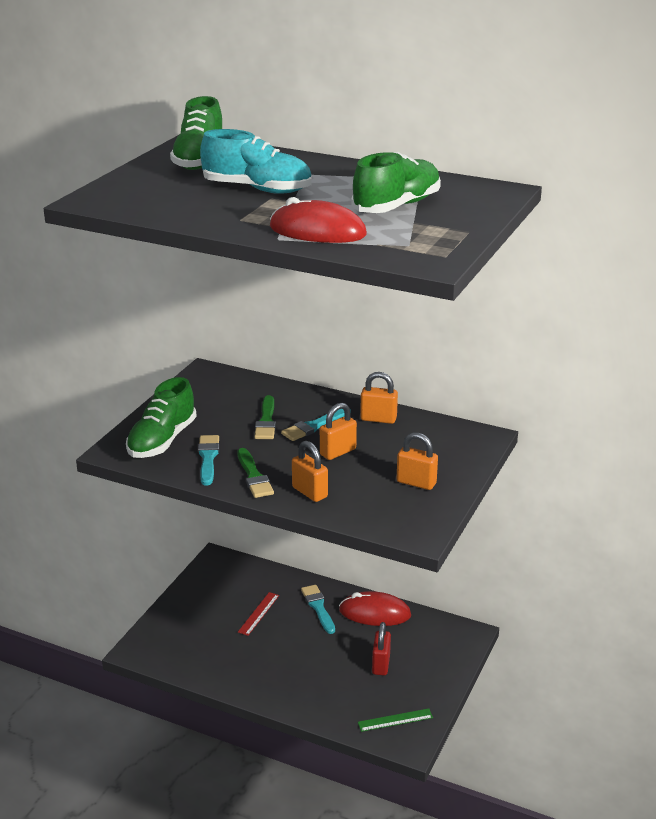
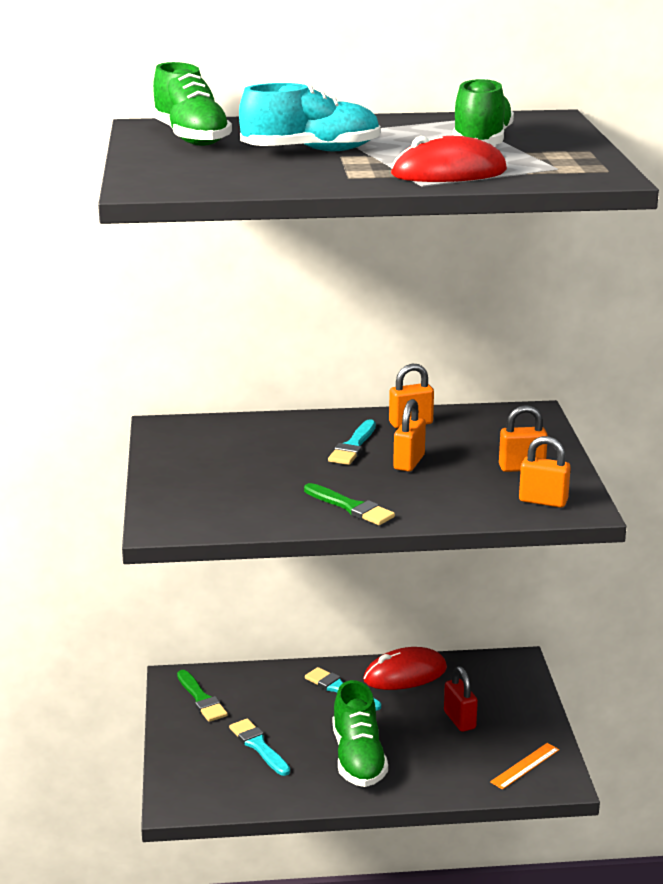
camera: 30 degrees left, 5 degrees down
(162, 441) = (202, 502): green shoe -> green shoe (358, 758)
(208, 458) = (278, 504): turquoise brush -> turquoise brush (258, 746)
(258, 613) = (280, 717): red ruler -> none
(266, 421) = (295, 455): green brush -> green brush (201, 699)
(309, 492) = (428, 505): orange padlock -> orange padlock (543, 501)
(395, 720) = (525, 766): green ruler -> orange ruler

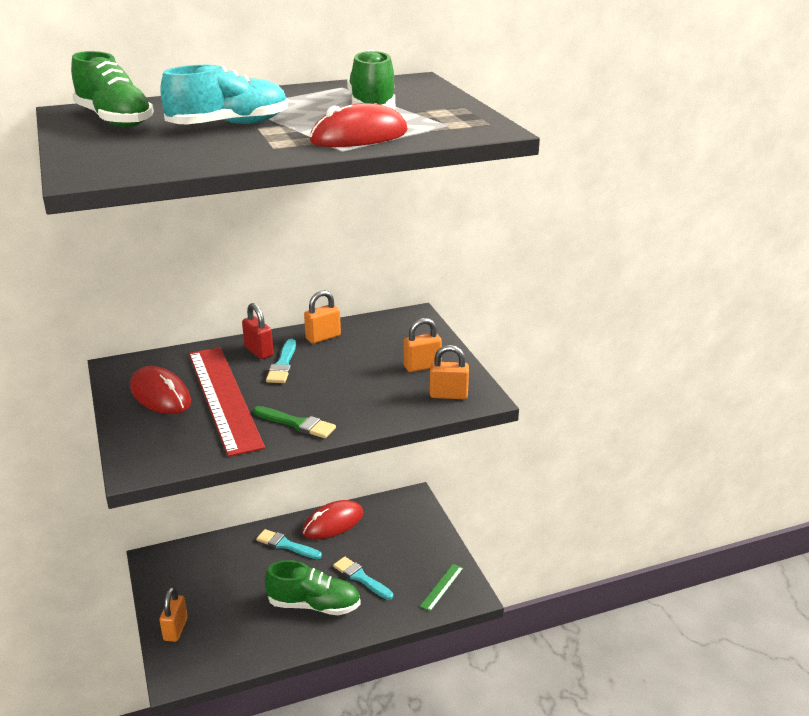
camera: 15 degrees left, 5 degrees up
(201, 699) = (177, 574): green brush -> none
(204, 460) = (160, 395): none -> red mouse
(258, 746) = (232, 609): turquoise brush -> turquoise brush (361, 578)
(274, 471) = (223, 398): none -> red ruler
(358, 758) = (314, 605): green shoe -> green shoe turned 60 degrees counterclockwise
(409, 462) = (332, 374): orange padlock -> orange padlock (175, 629)
(459, 720) = (383, 556): red padlock -> red padlock (259, 351)
(525, 766) = (442, 587): orange ruler -> green ruler

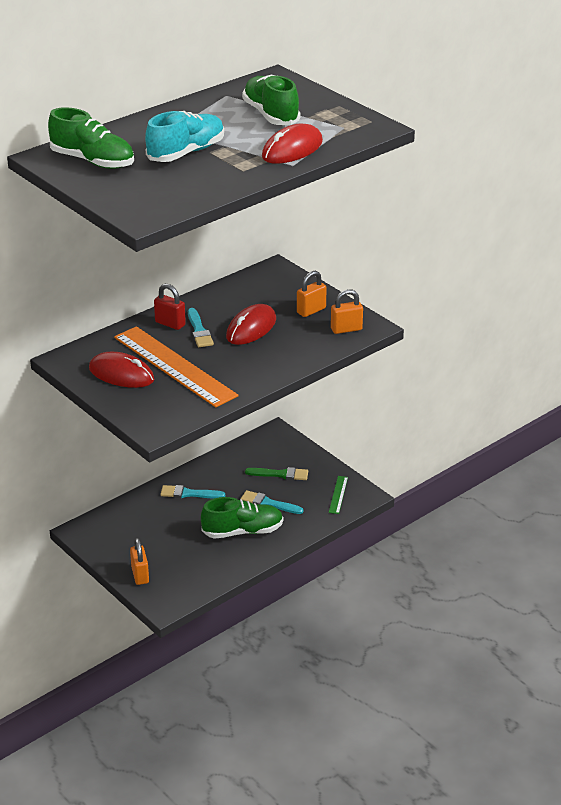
camera: 20 degrees left, 5 degrees up
(223, 398) = (174, 366): red ruler -> orange ruler
(297, 424) = (247, 373): green brush -> green brush (280, 474)
(323, 337) = (213, 301): orange padlock -> none
(333, 523) = (218, 468): red mouse -> red mouse (251, 328)

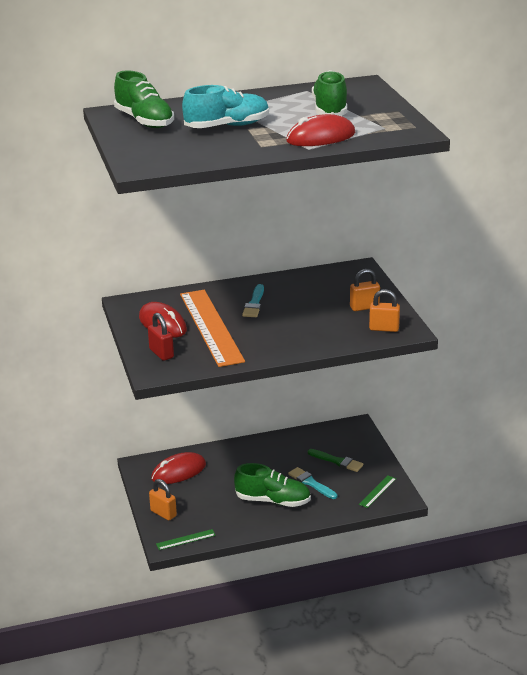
camera: 25 degrees right, 5 degrees down
(140, 575) = (163, 513): orange padlock -> orange padlock turned 60 degrees counterclockwise
(170, 324) = (235, 293): red padlock -> red padlock (161, 353)
(181, 595) = (186, 539): none -> green ruler
(189, 493) = (248, 458): turquoise brush -> none
(251, 328) = (300, 311): red mouse -> red mouse (178, 471)

